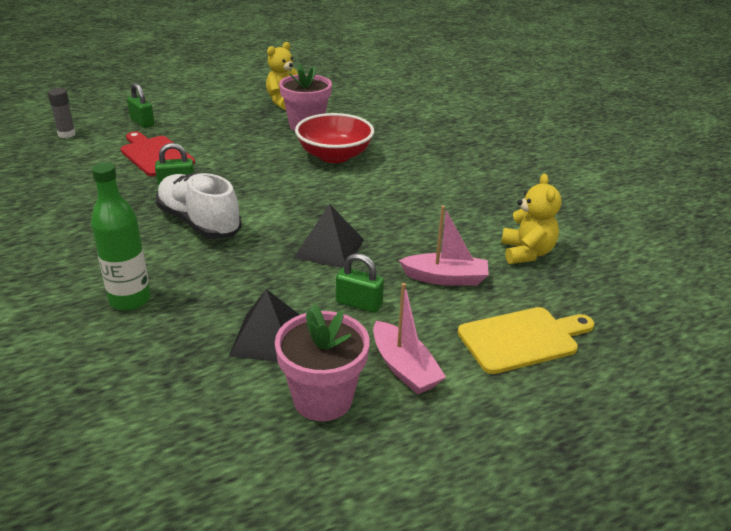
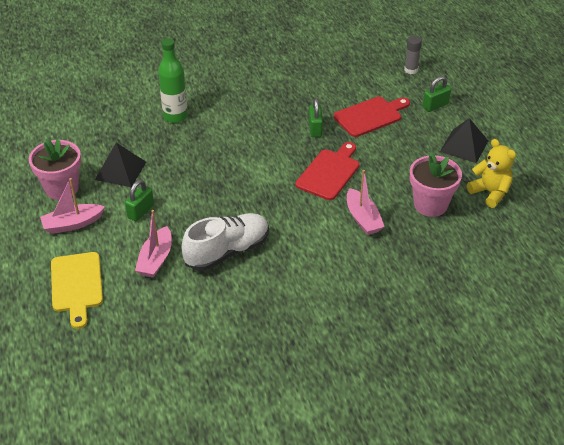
camera: 100 degrees right, 10 degrees up
(199, 222) = (259, 141): white shoe -> white shoe (227, 251)
(261, 175) = (329, 173): none -> red cutting board
(329, 248) = (210, 203): black pyramid -> black pyramid (464, 146)
(334, 156) = (363, 218): red bowl -> pink boat
(526, 253) = (175, 316): yellow teddy bear -> none

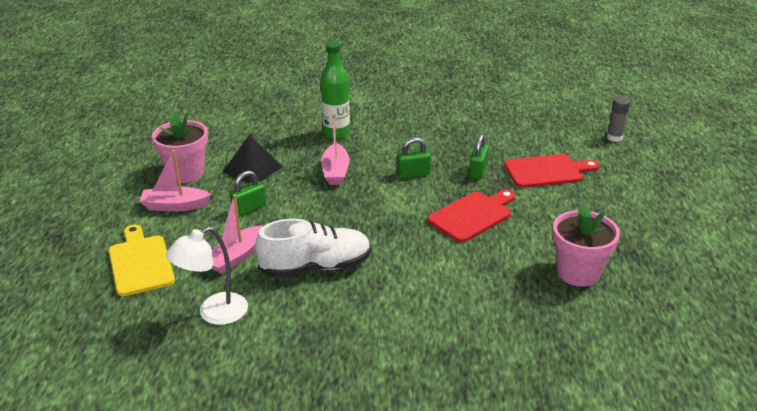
camera: 20 degrees right, 10 degrees down
(76, 285) = (140, 263): yellow cutting board -> yellow cutting board turned 150 degrees clockwise
(167, 313) = (214, 313): none -> white lamp
(363, 218) = (488, 269): pink boat -> pink boat (335, 171)
(435, 105) = (629, 175): green padlock -> green padlock (413, 174)
(464, 146) = (647, 221): black pyramid -> none
(490, 193) = (661, 276): yellow teddy bear -> none

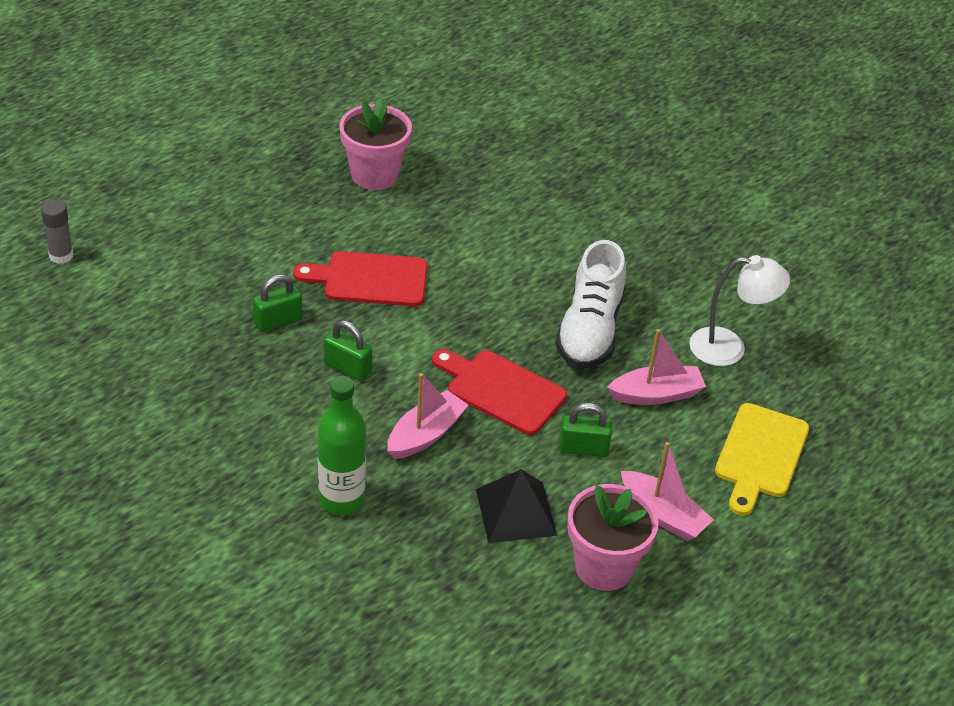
camera: 140 degrees left, 10 degrees up
(316, 267) = (589, 331): white shoe -> white shoe turned 105 degrees counterclockwise
(547, 171) = (211, 271): red cutting board -> red cutting board (501, 390)

